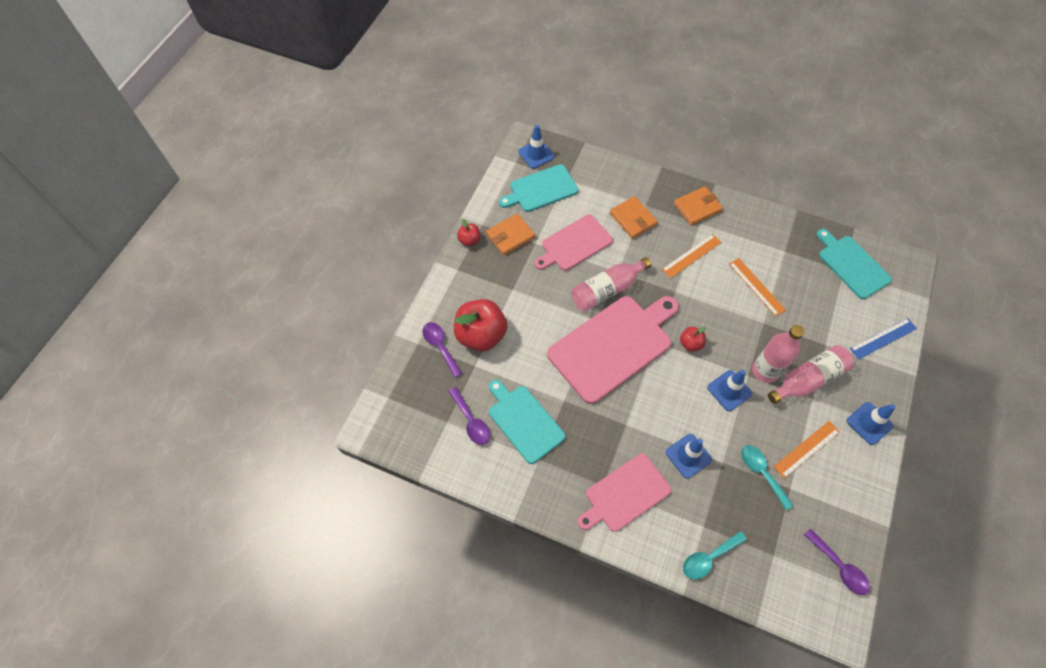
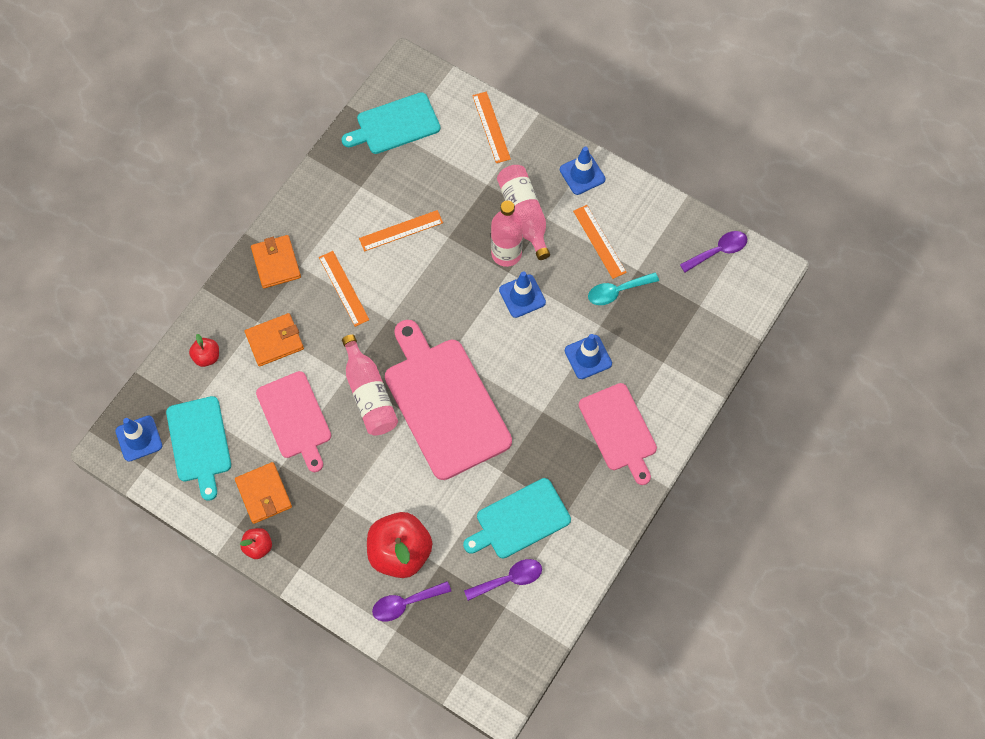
camera: 80 degrees left, 5 degrees up
(690, 344) = (458, 320): red apple -> red apple (207, 357)
(708, 558) = (694, 366): turquoise spoon -> none
(883, 338) = (491, 127): blue ruler -> orange ruler

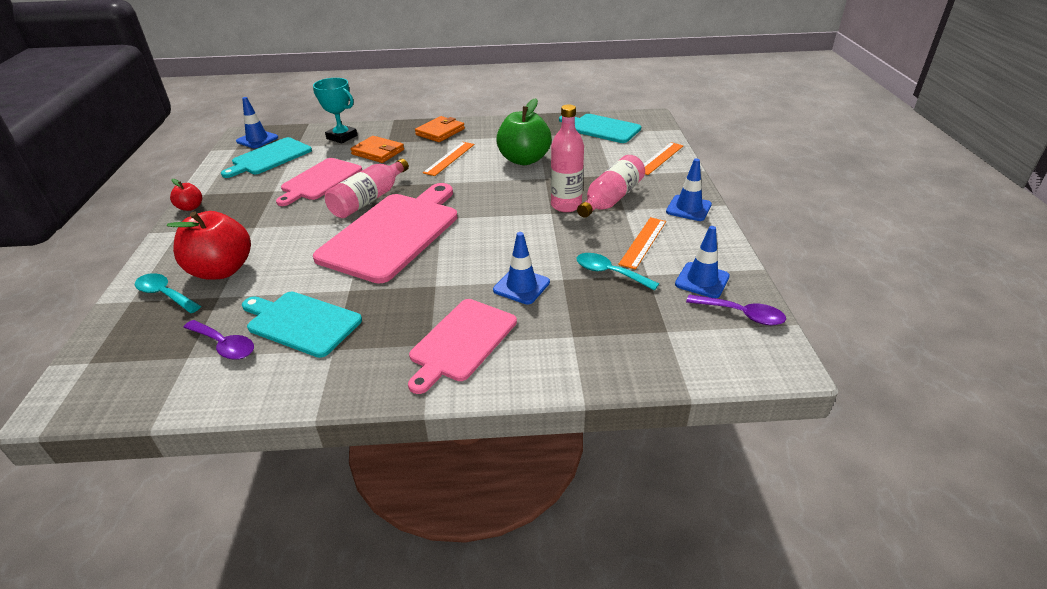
camera: 55 degrees right, 30 degrees down
(207, 357) = (342, 137): red apple -> turquoise trophy
(264, 494) = (242, 193): orange wallet -> none
(401, 231) = (524, 160): orange ruler -> green apple
(405, 603) = (165, 294): purple spoon -> turquoise spoon
(522, 296) = (538, 227): blue traffic cone -> blue traffic cone (702, 280)

